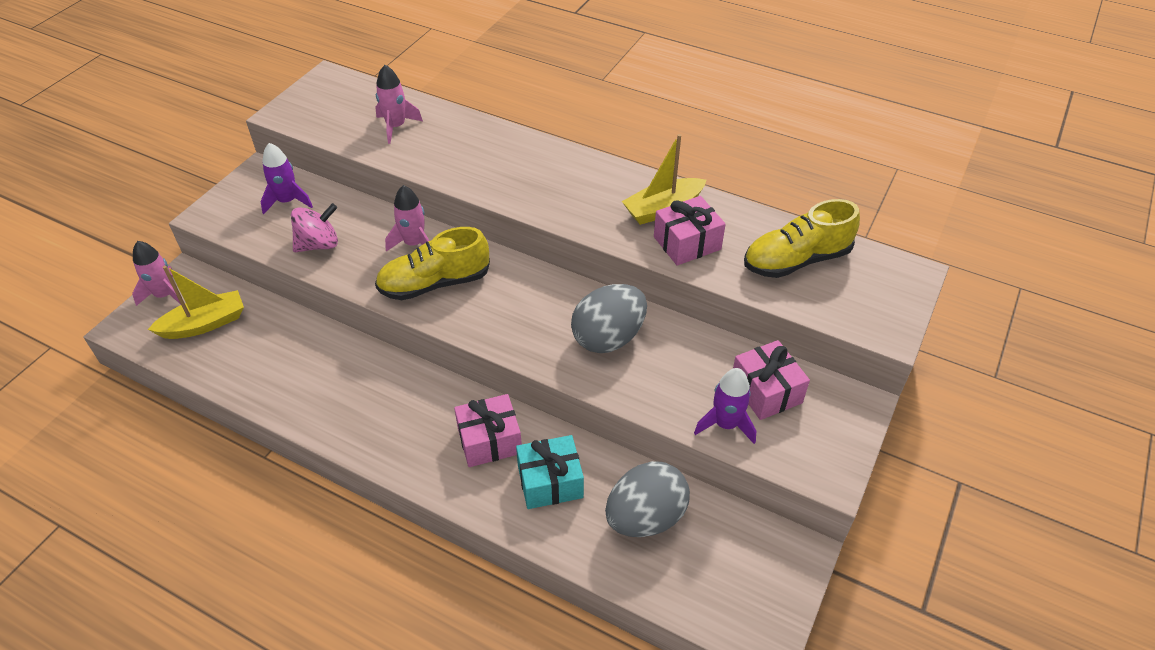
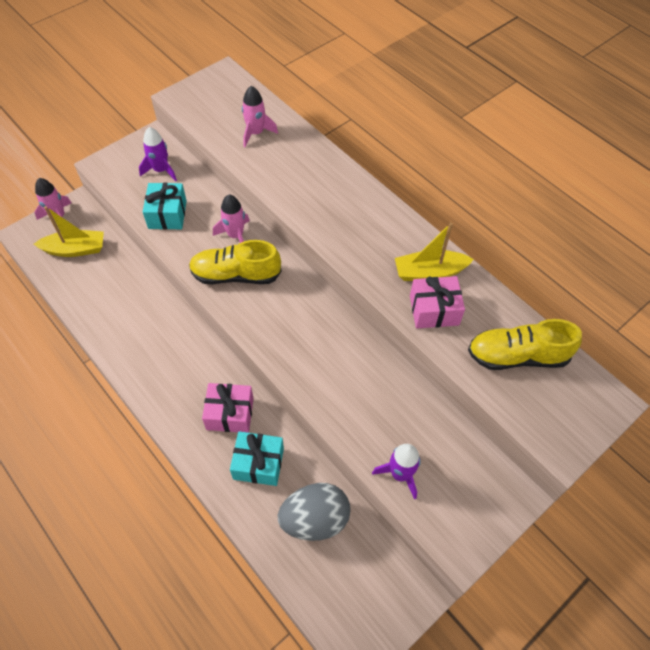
camera: 20 degrees right, 10 degrees up
(318, 244) = (167, 214): pink spinning top -> turquoise gift
(608, 338) = (344, 366): grey egg -> none
(766, 391) = (446, 457): pink gift -> none

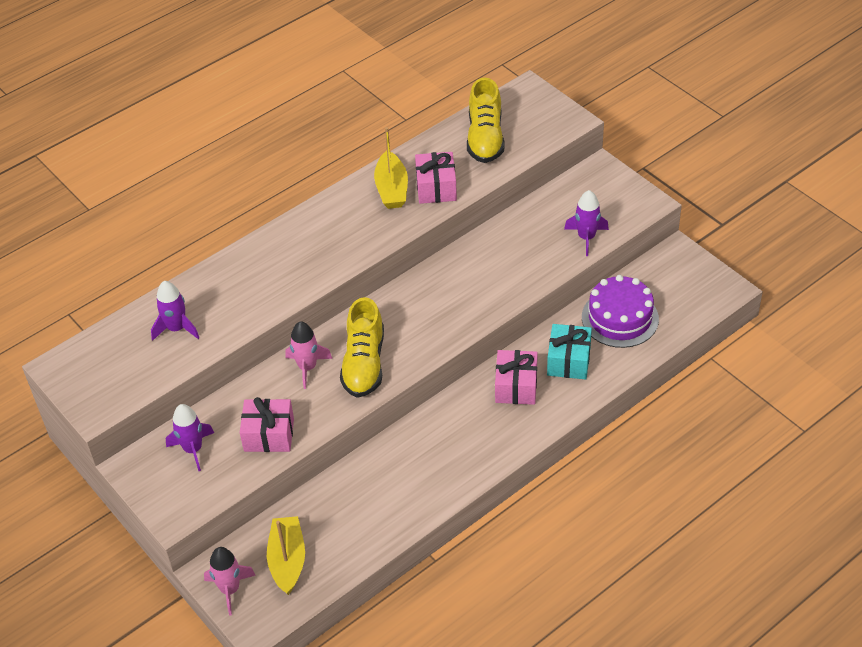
camera: 85 degrees left, 10 degrees down
(167, 214) = (269, 435): turquoise gift -> pink gift
(256, 133) = (176, 328): pink rocket -> purple rocket
(315, 519) = (620, 318): grey egg -> purple cake

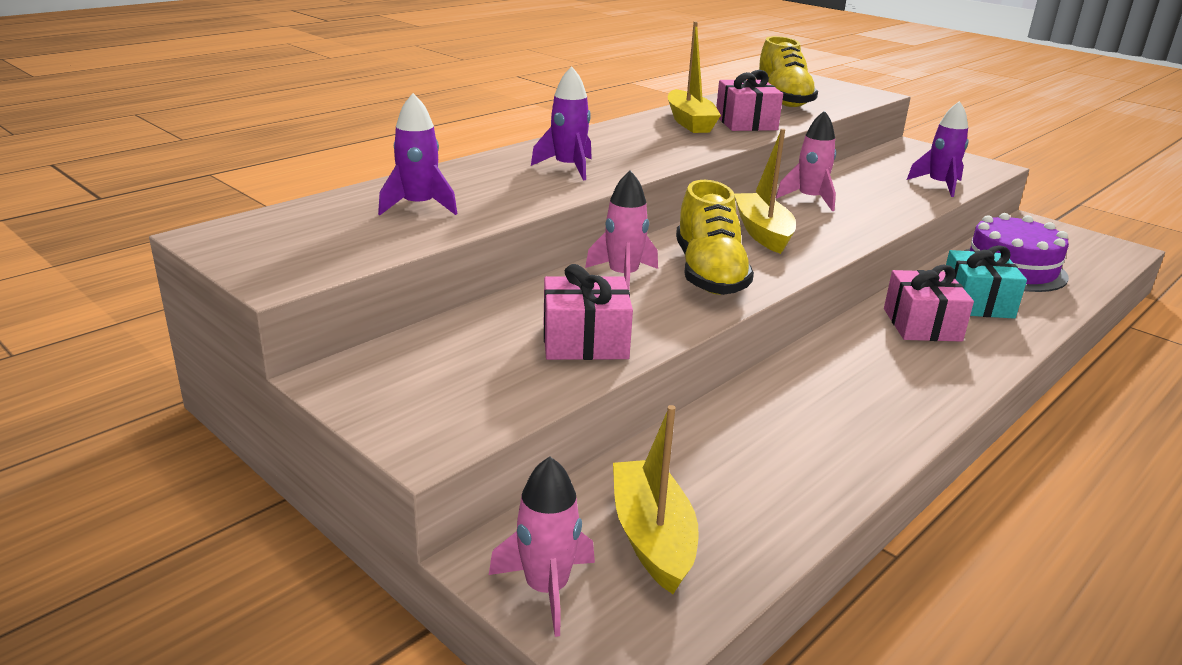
camera: 10 degrees left, 20 degrees down
(193, 449) = (453, 358): purple rocket -> purple rocket (568, 168)
(418, 312) = (763, 232): none -> yellow boat
(472, 263) = (809, 199): none -> pink rocket

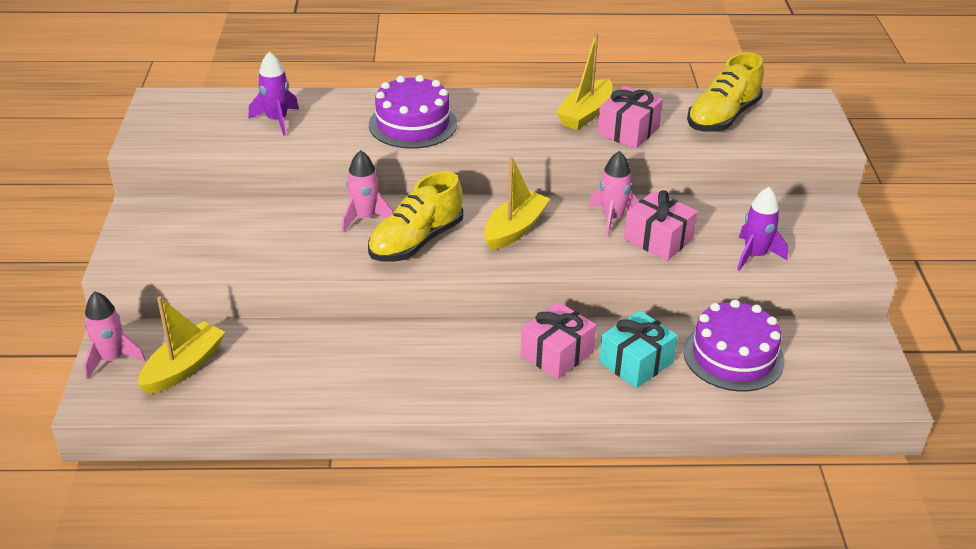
camera: 45 degrees right, 10 degrees up
(568, 168) = (413, 124): purple rocket -> purple cake
(585, 341) = (269, 248): pink gift -> pink gift (658, 239)

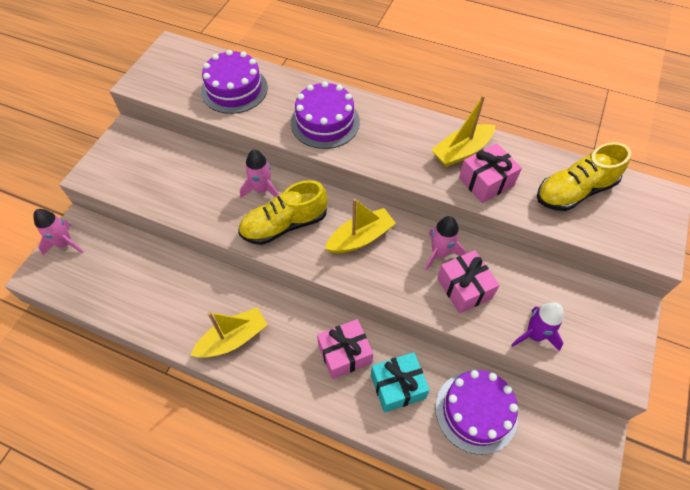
camera: 25 degrees right, 20 degrees up
(183, 367) = (101, 267): yellow boat -> yellow boat (233, 339)
(277, 120) = (234, 89): purple rocket -> purple cake

